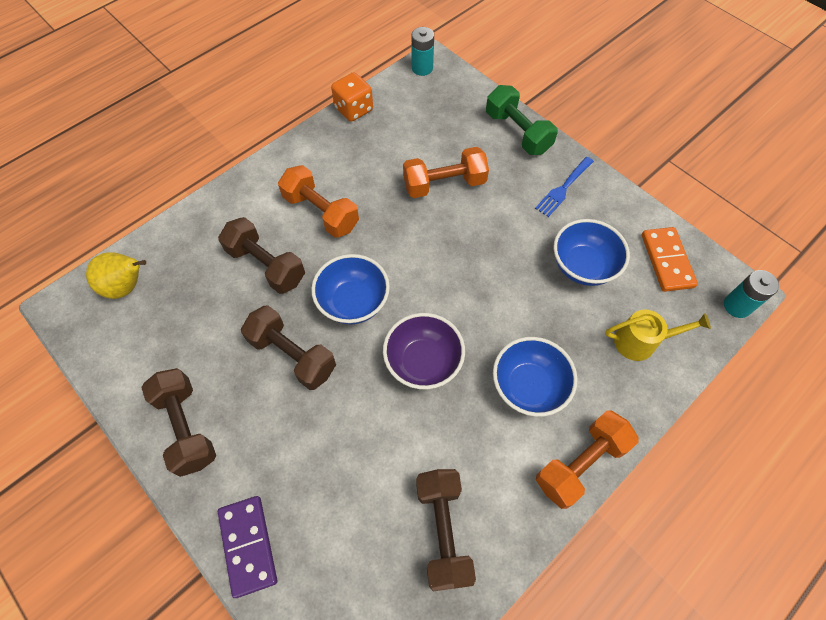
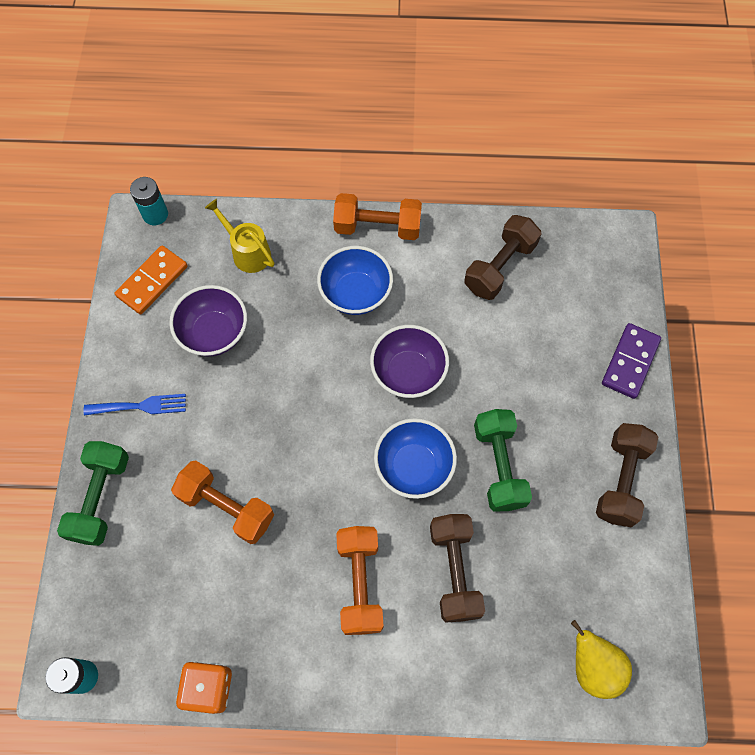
camera: 135 degrees left, 5 degrees up
(292, 355) = (498, 466): brown dumbbell -> green dumbbell
(583, 266) = (214, 333): blue bowl -> purple bowl

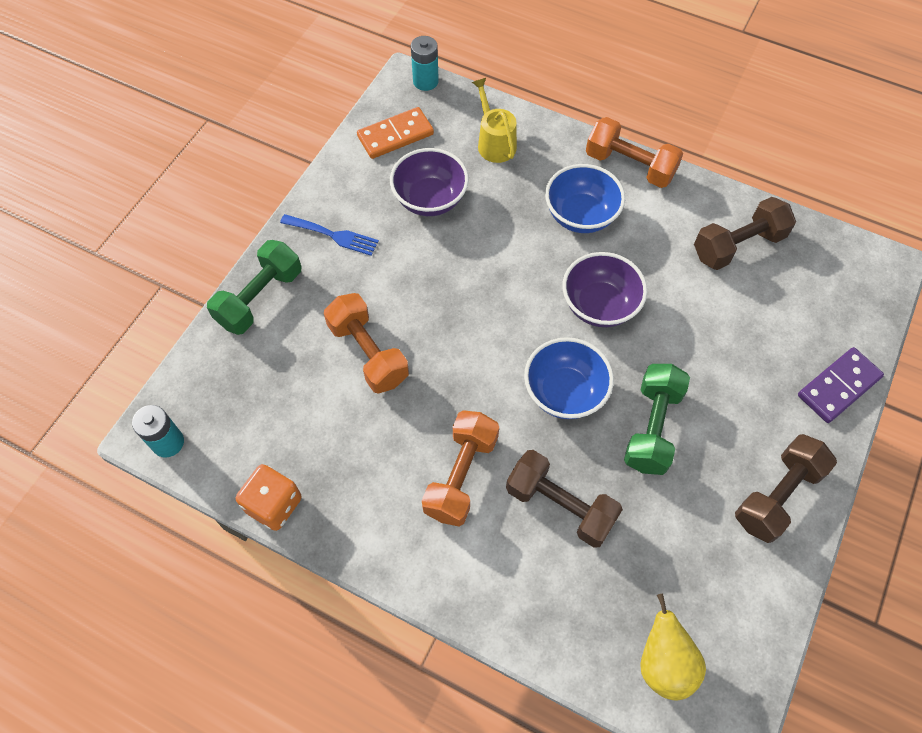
camera: 25 degrees right, 5 degrees down
(454, 571) = (560, 506): brown dumbbell -> brown dumbbell turned 75 degrees counterclockwise

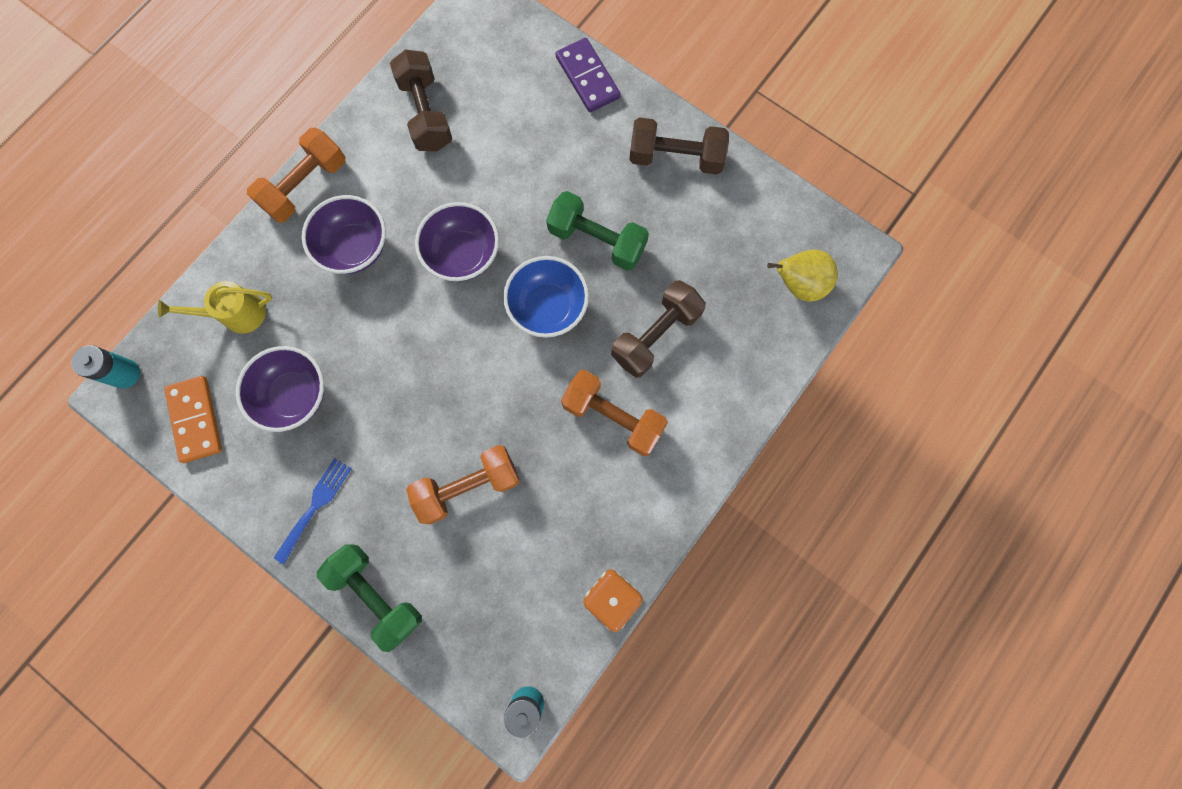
camera: 80 degrees left, 15 degrees up
(580, 216) = (355, 248): blue bowl -> purple bowl
(777, 495) = (675, 158): brown dumbbell -> brown dumbbell turned 45 degrees counterclockwise

